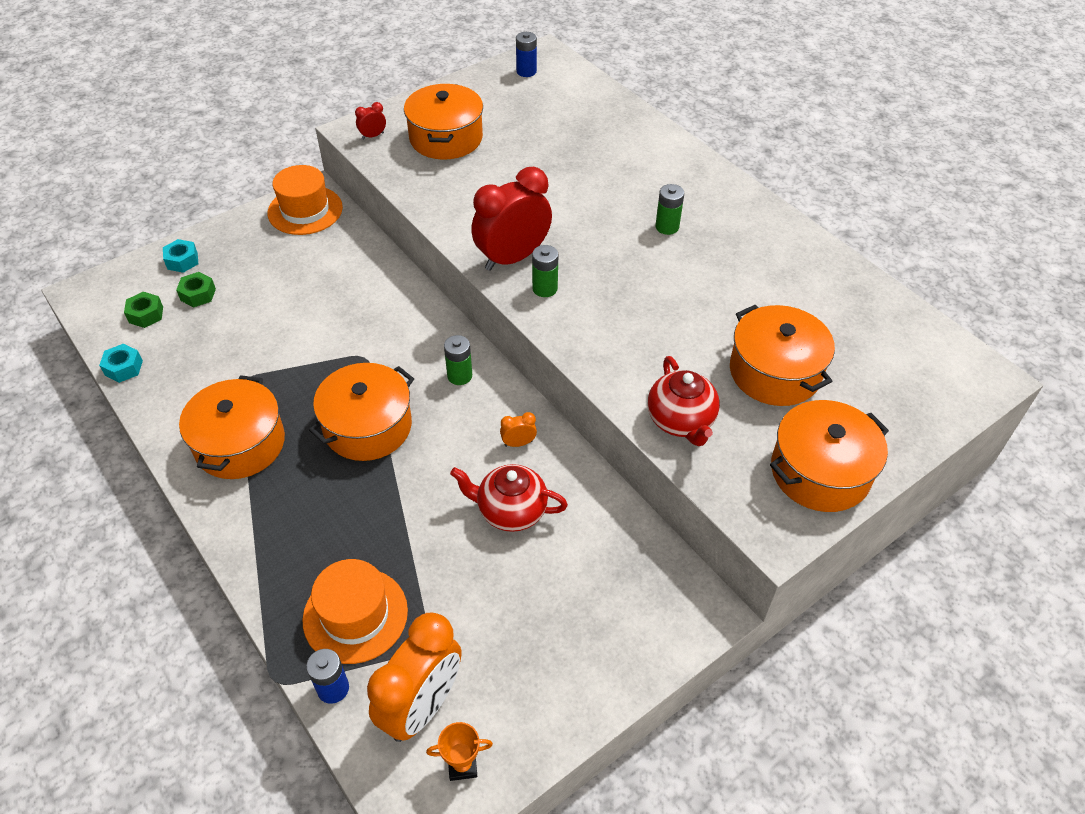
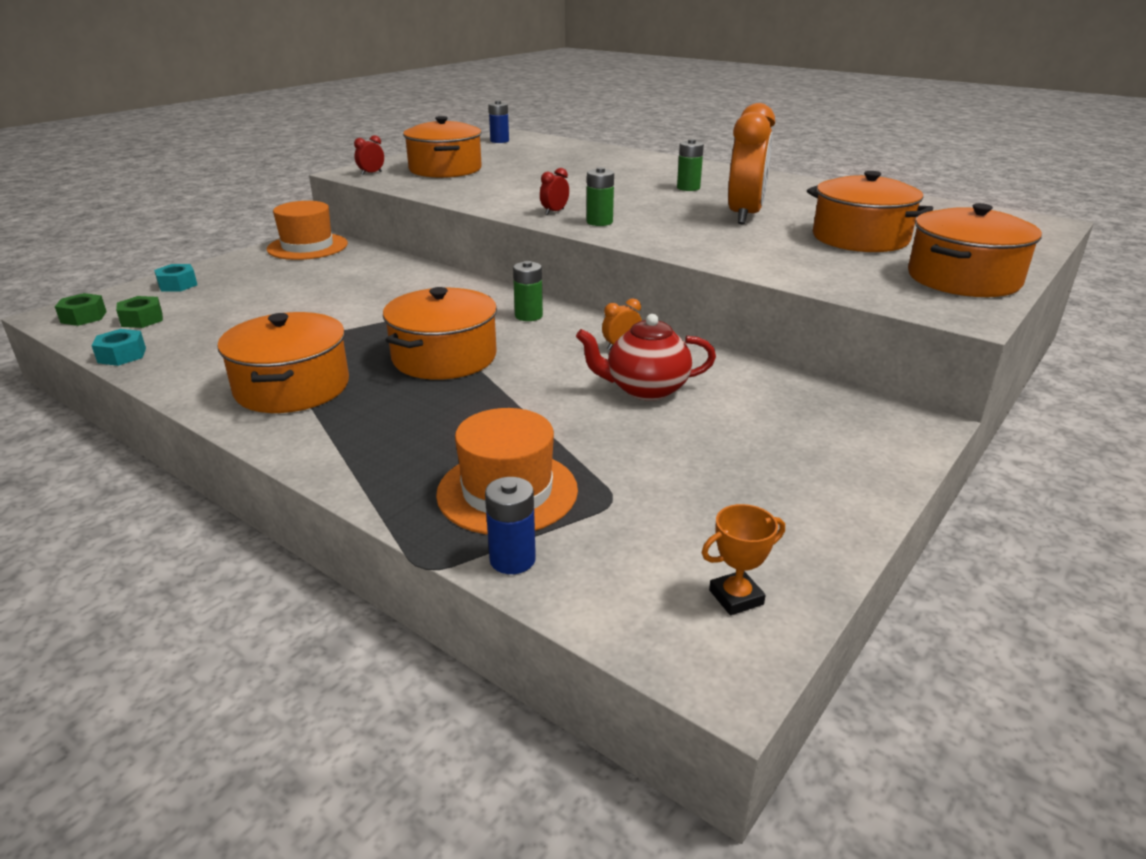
camera: 15 degrees left, 20 degrees down
(198, 294) = (203, 301): green nut -> green nut (83, 317)
(422, 706) = (644, 553): orange clock -> orange clock (744, 216)
(512, 258) = (554, 212): red clock -> red clock, size x0.41
(681, 421) = (800, 269): red teapot -> none

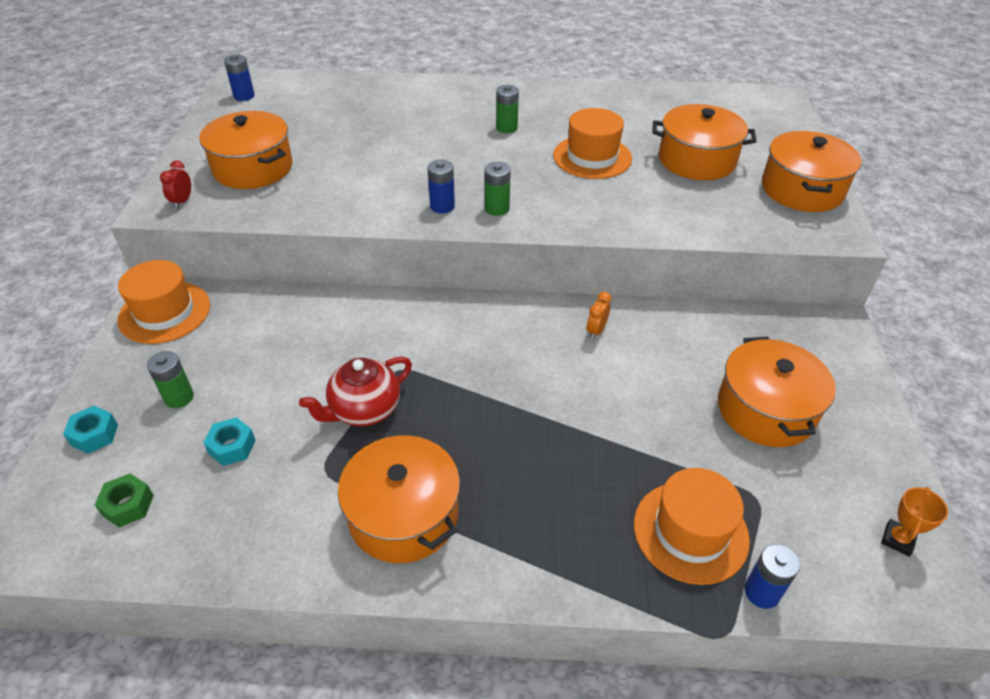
camera: 35 degrees left, 15 degrees up
(83, 317) = (51, 536): green nut -> none
(122, 355) = (180, 565): turquoise nut -> turquoise nut (232, 447)
(444, 357) = (483, 410): orange pot -> orange pot (766, 409)
(528, 316) = (489, 324): green battery -> green battery (179, 397)
(554, 212) = (442, 206): red clock -> blue battery
(645, 389) = (661, 372): red teapot -> red teapot (364, 410)
(744, 216) = (592, 157): orange clock -> orange hat

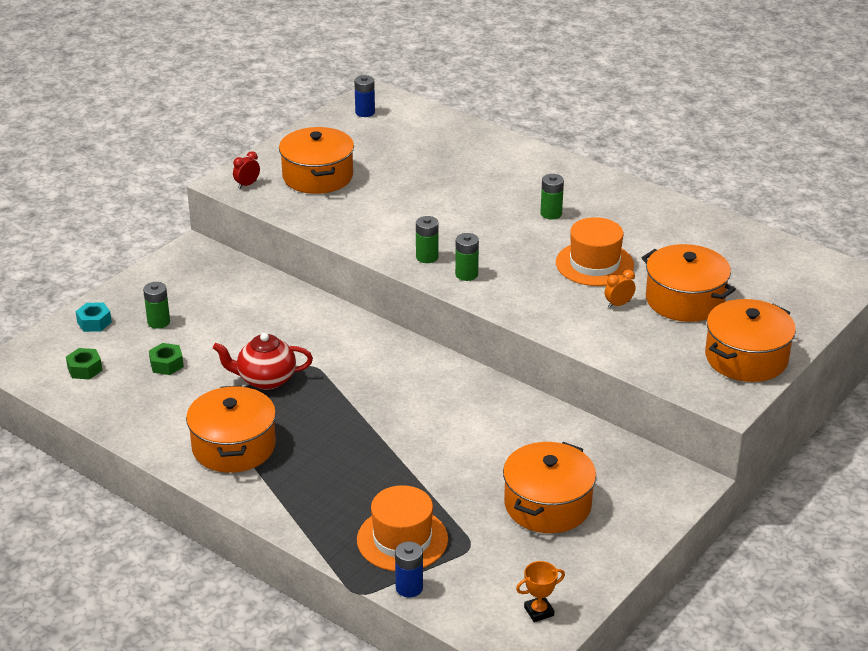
camera: 35 degrees right, 10 degrees down
(164, 312) = (192, 264): orange hat -> none
(232, 447) = (166, 364): turquoise nut -> green nut
(442, 206) = (427, 257): blue battery -> green battery
(596, 331) = (482, 402): orange clock -> orange clock (618, 304)

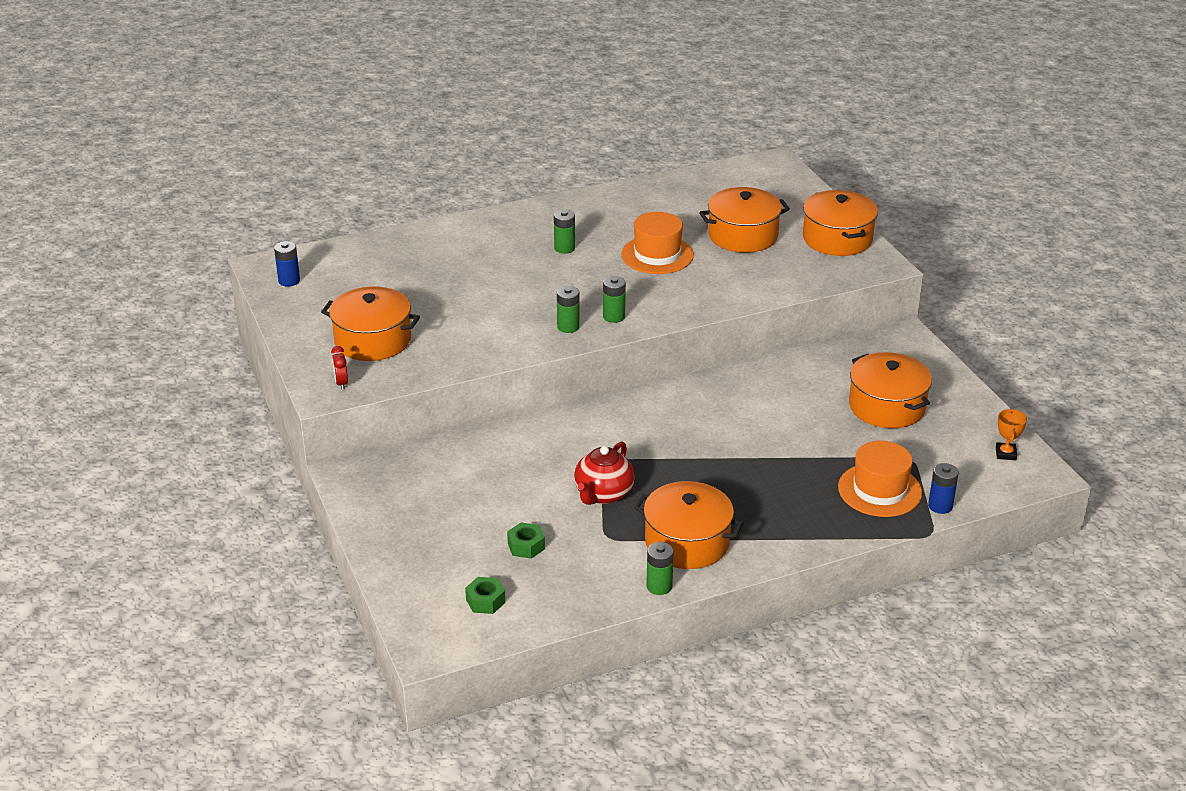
camera: 60 degrees left, 0 degrees up
(94, 322) = (410, 573): turquoise nut -> none
(158, 322) = (450, 531): green battery -> green battery (659, 586)
(618, 304) = (722, 264): orange clock -> none

